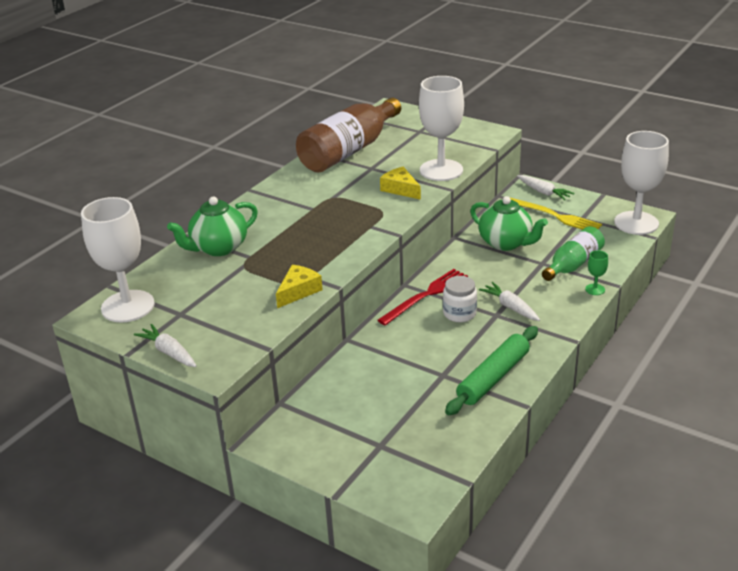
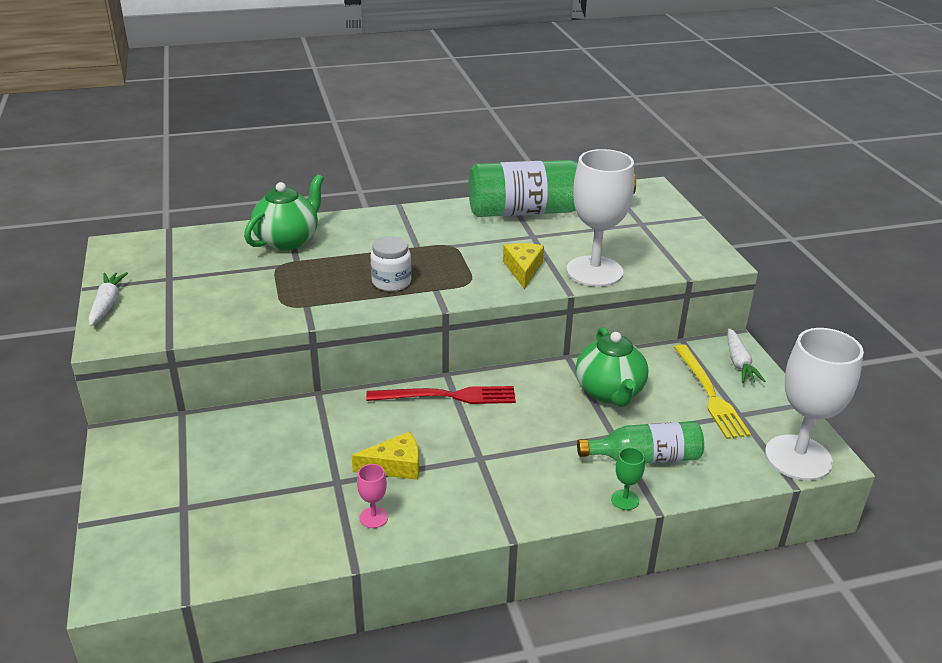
camera: 40 degrees right, 0 degrees up
(128, 306) = (150, 251): white goblet -> none
(218, 248) = (288, 240): green teapot -> green teapot turned 120 degrees clockwise
(298, 291) = (276, 312): yellow cheese -> yellow cheese (395, 466)
(349, 151) = (540, 211): brown bottle -> green bottle
(459, 313) = (448, 433): white jar -> white jar (391, 282)
(493, 377) = (373, 517): green rolling pin -> pink goblet
(510, 307) = (506, 460): white carrot -> none

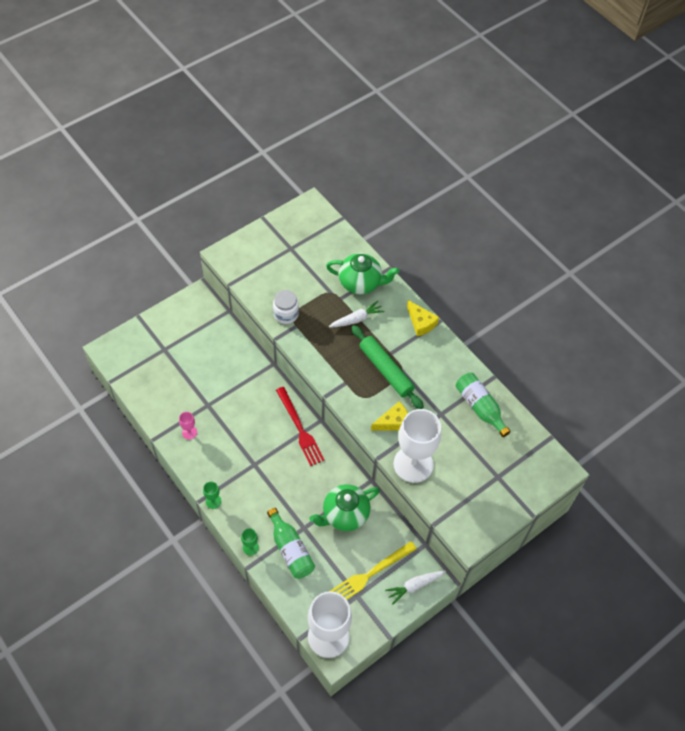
camera: 65 degrees right, 25 degrees up
(107, 304) = (252, 236): white carrot -> white carrot (356, 319)
(391, 282) = (342, 356): white jar -> white jar (286, 314)
(395, 466) = (230, 426): yellow cheese -> yellow cheese (421, 322)
(440, 256) = (386, 370): none -> green rolling pin
(522, 522) = (213, 501): none -> green goblet
(540, 211) = (480, 407): green bottle -> green bottle, size x0.58

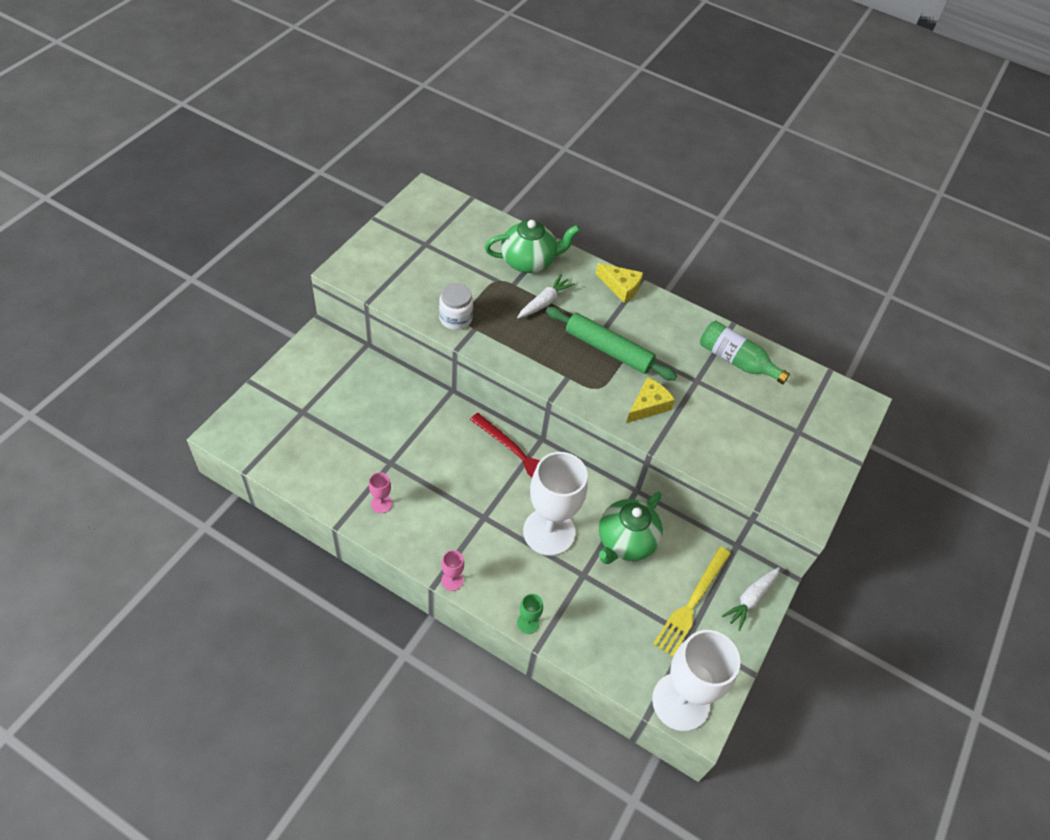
camera: 25 degrees left, 5 degrees down
(213, 501) = (452, 580): green goblet -> pink goblet
(290, 549) = (580, 607): green bottle -> none
(413, 464) = (696, 447): white goblet -> white goblet (549, 532)

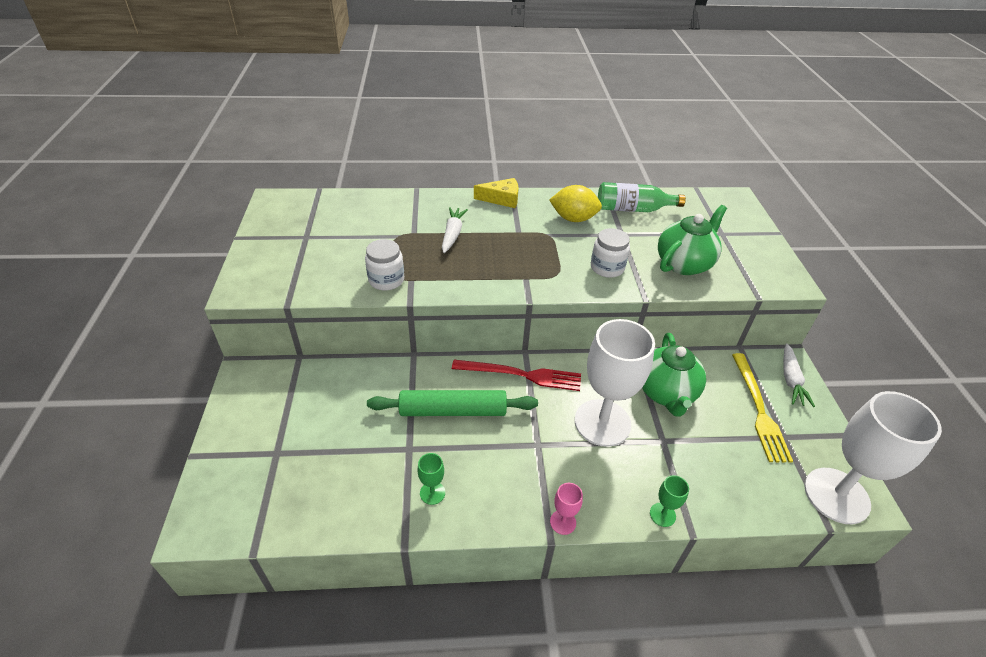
camera: 30 degrees left, 10 degrees down
(381, 504) = (432, 493): pink goblet -> green goblet
(529, 261) = (411, 212): green teapot -> green teapot (684, 263)
(608, 350) = (537, 244): green rolling pin -> green rolling pin (453, 411)
(648, 405) = (607, 268): yellow cheese -> white jar
(667, 341) = (573, 219): none -> yellow lemon

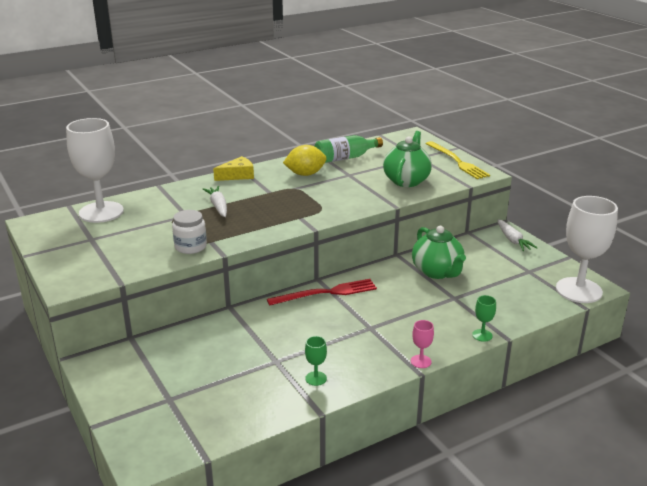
camera: 25 degrees left, 15 degrees down
(453, 411) = (291, 329): green rolling pin -> none
(602, 422) = (406, 301): white goblet -> white goblet (101, 212)
(607, 268) = (354, 196): white jar -> none
(759, 409) = (504, 262): yellow fork -> yellow fork (457, 161)

